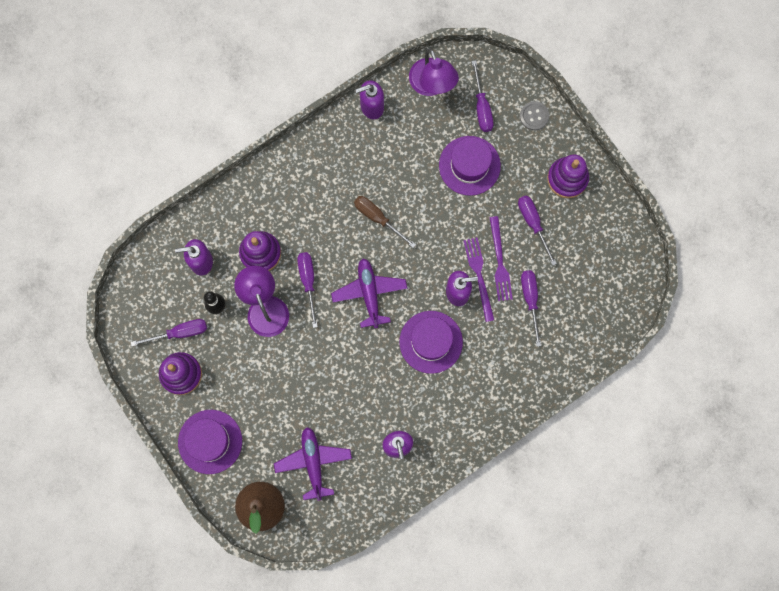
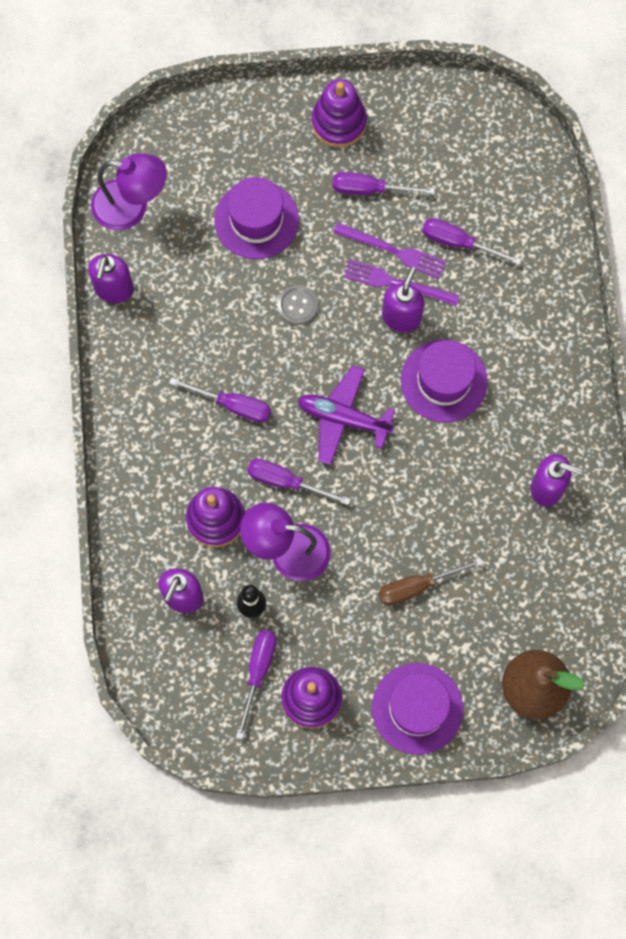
camera: 60 degrees left, 5 degrees down
(313, 463) = (513, 597): purple plane -> none
(378, 218) = (257, 358): brown screwdriver -> brown screwdriver (417, 586)
(482, 107) = (193, 167): purple screwdriver -> purple screwdriver (233, 405)
(534, 116) = (241, 116): grey button -> grey button (297, 305)

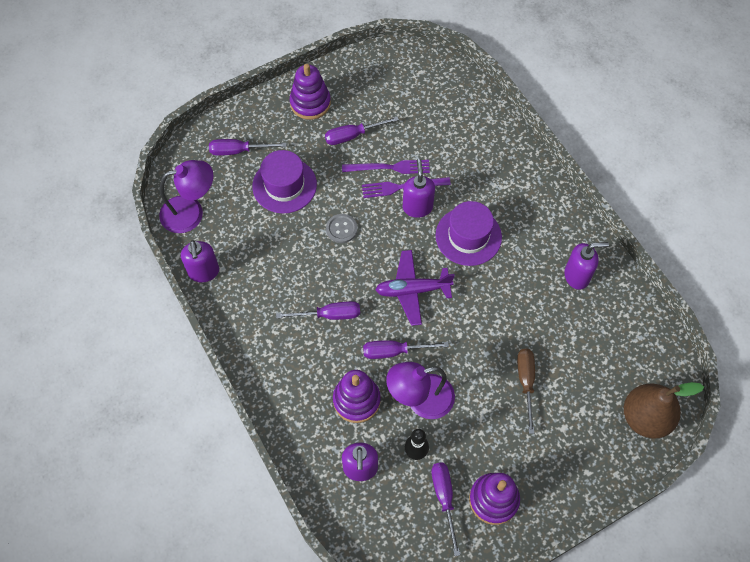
camera: 25 degrees left, 10 degrees down
(417, 586) = (525, 383): brown screwdriver -> brown screwdriver turned 135 degrees clockwise
(417, 708) = (573, 470): purple hat -> none
(458, 243) = (430, 145): purple screwdriver -> purple screwdriver (238, 151)

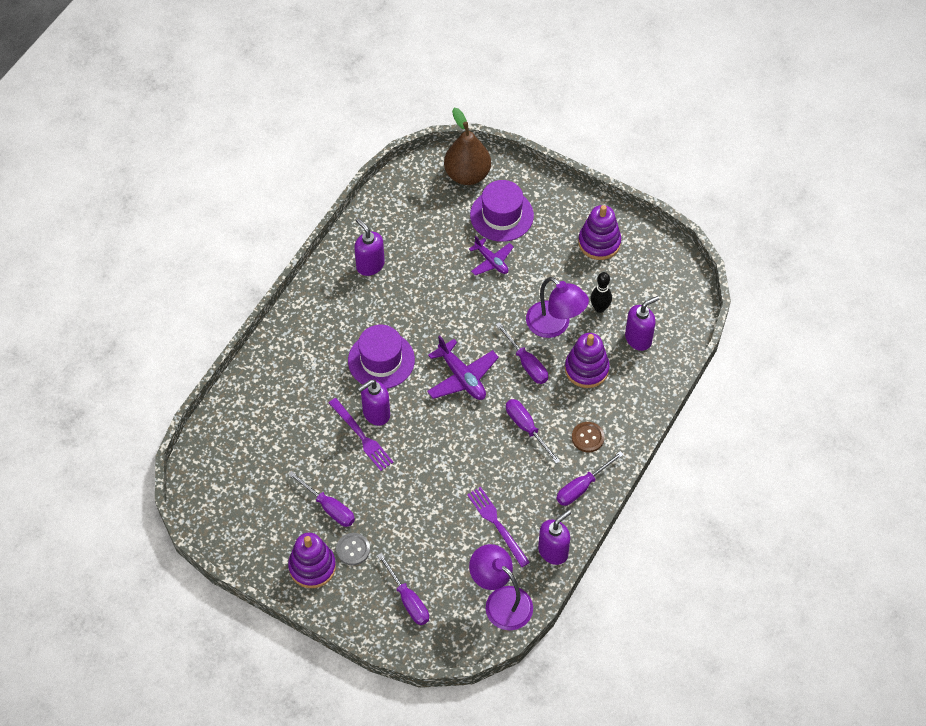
camera: 120 degrees left, 5 degrees down
(284, 185) = (421, 536): purple hat -> purple hat (501, 215)
(287, 360) = (587, 437): none -> brown button
(341, 229) = (437, 463): grey button -> grey button (353, 549)
(389, 167) = (347, 457): purple fork -> purple fork (497, 524)
(444, 498) = (621, 273): purple screwdriver -> purple screwdriver (582, 487)
(525, 383) = (491, 261): brown screwdriver -> purple plane

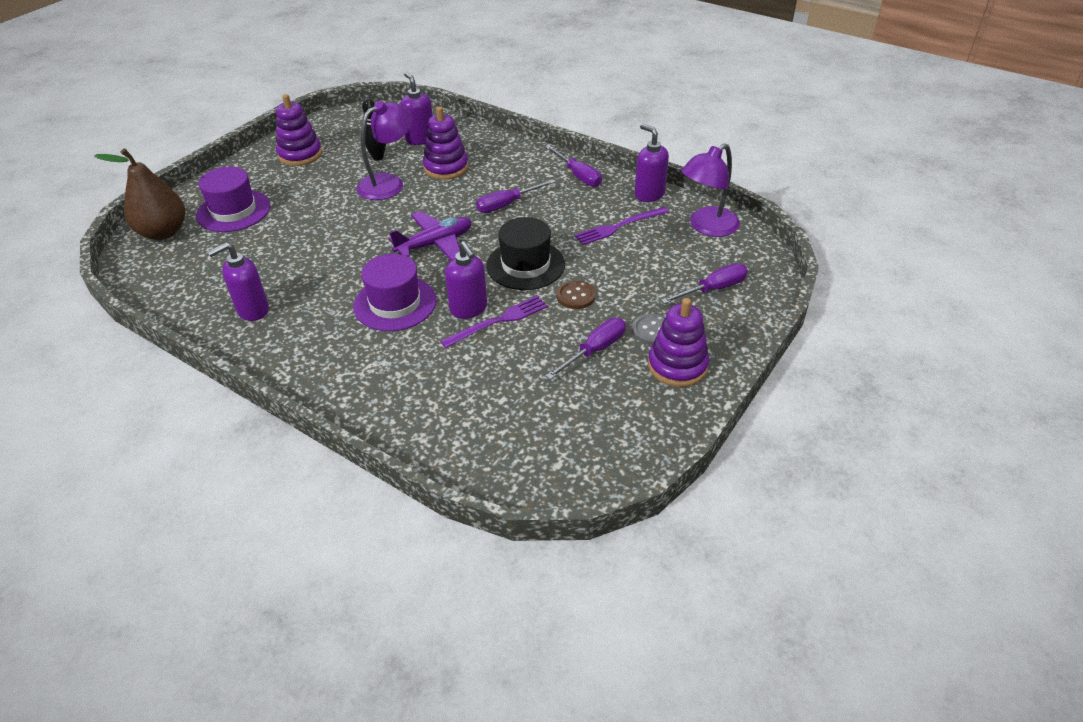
camera: 85 degrees left, 15 degrees down
(435, 450) = (525, 265): none -> black hat
(491, 261) = (291, 219): purple plane -> none
(526, 363) = (429, 202): purple screwdriver -> none
(587, 437) = (524, 170): brown button -> brown button (576, 296)

